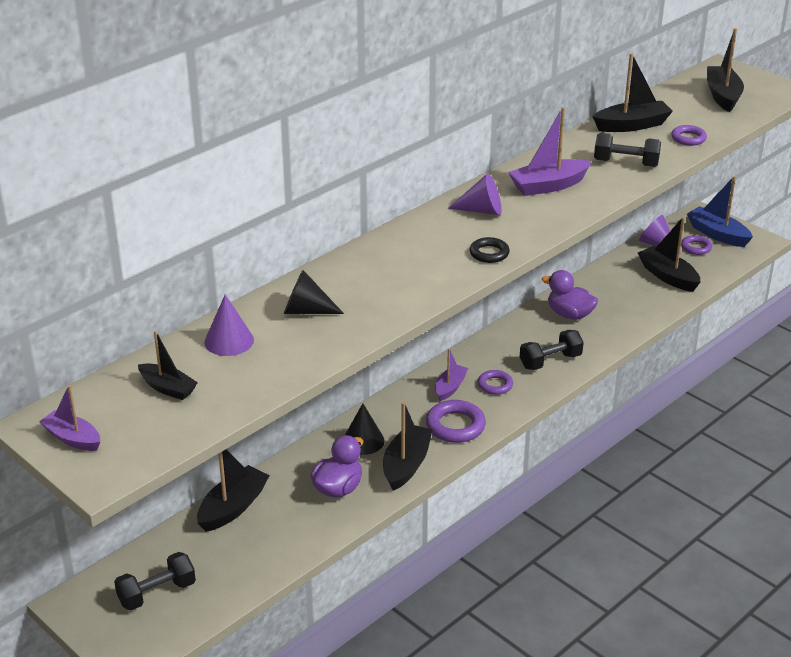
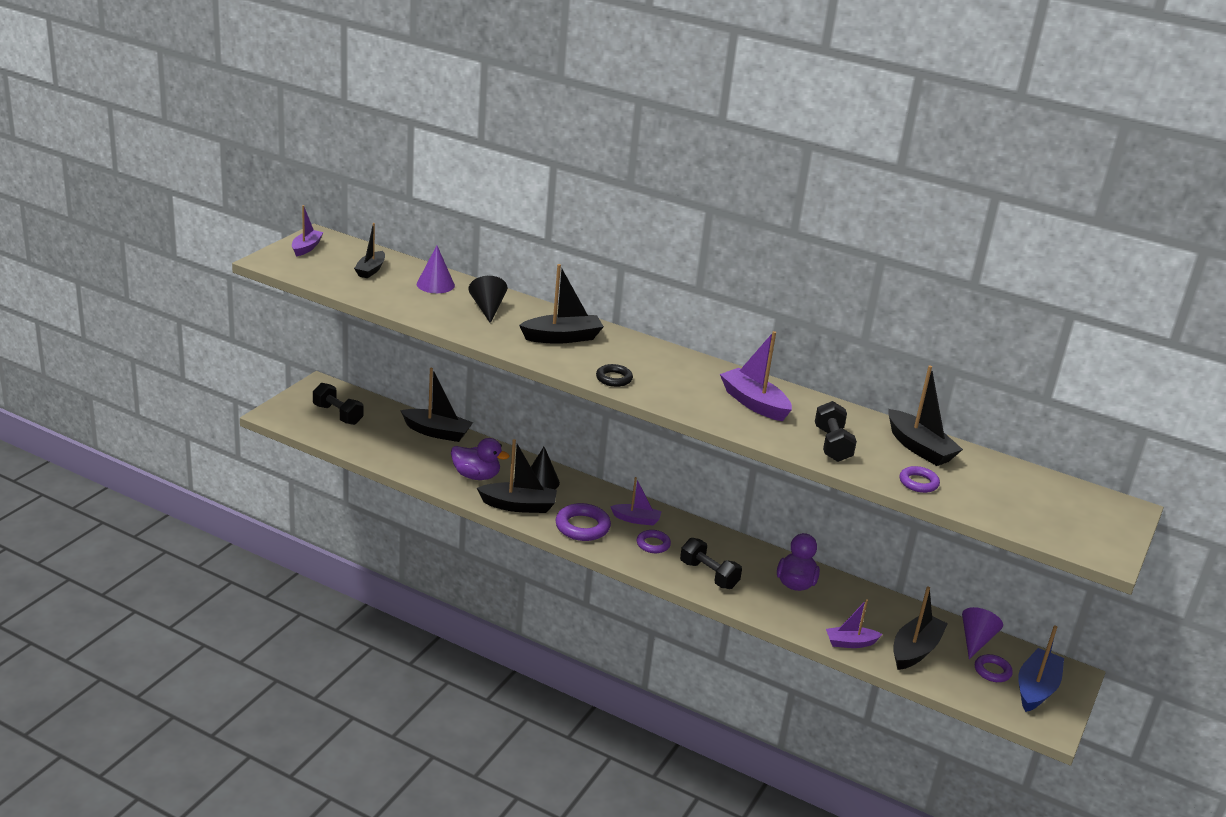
camera: 70 degrees right, 5 degrees down
(481, 210) = (686, 372): purple cone -> none
(656, 306) = (850, 643): none -> purple boat
(722, 96) = (1046, 507): black boat -> black boat (562, 337)

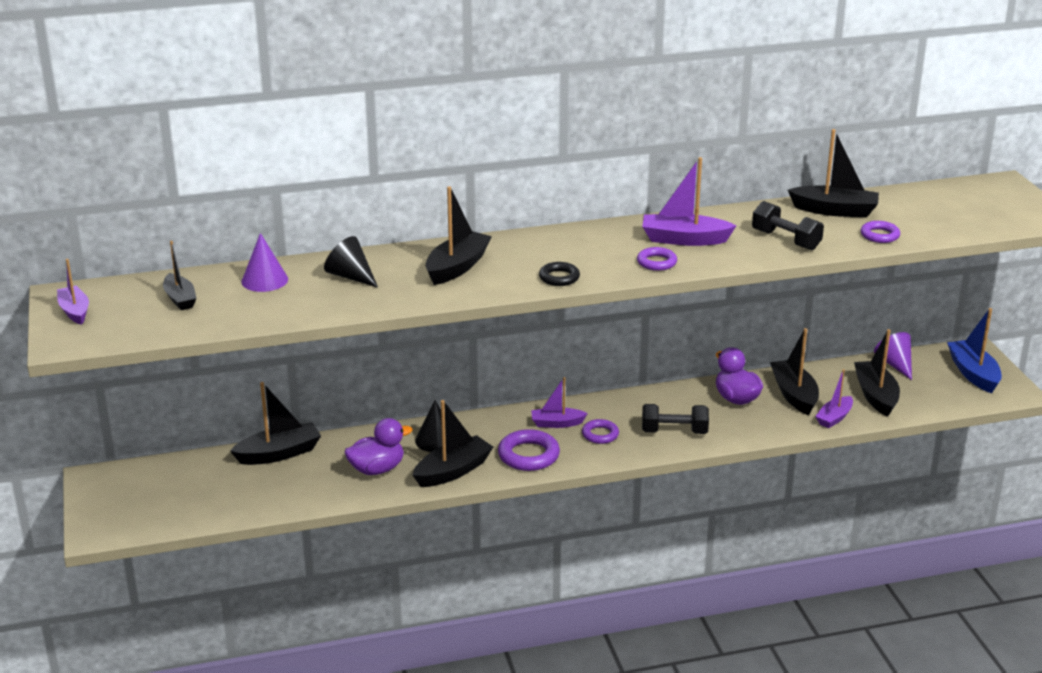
camera: 40 degrees left, 0 degrees up
(338, 415) = (160, 494): black dumbbell -> none
(636, 519) = (557, 423): purple boat -> purple boat turned 150 degrees counterclockwise
(847, 608) = (794, 395): none -> black boat
(992, 671) = (935, 379): purple ring -> purple ring (656, 262)

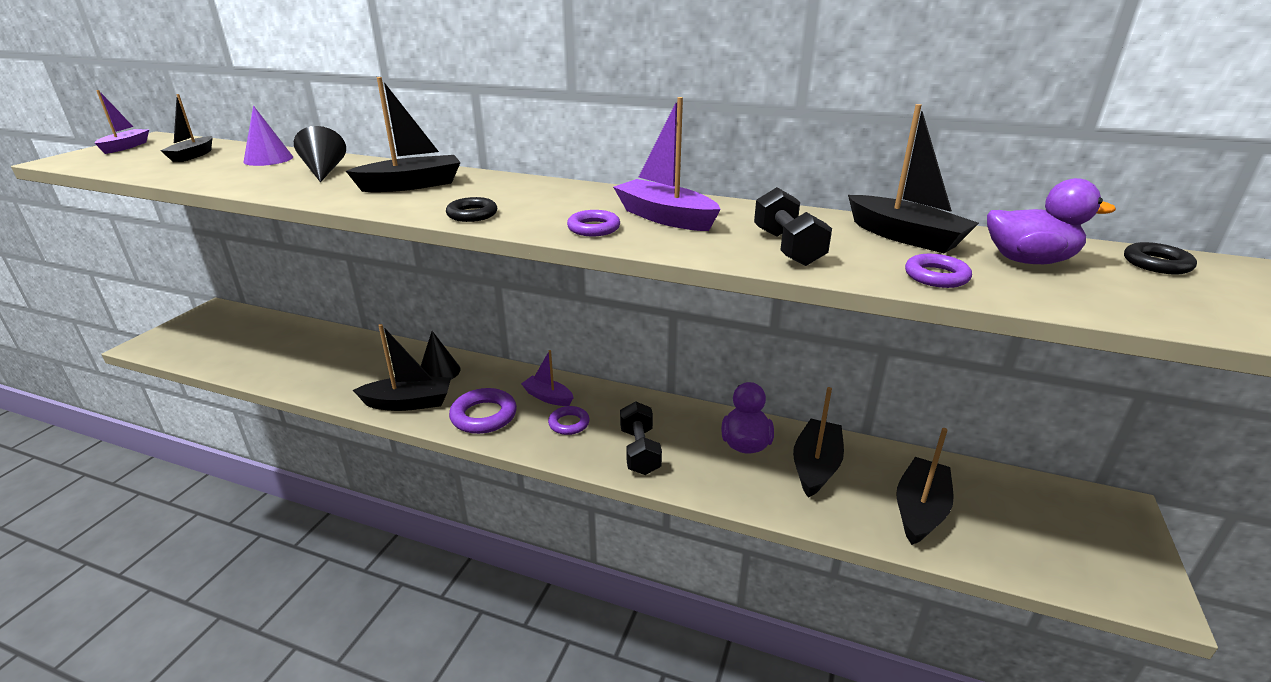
camera: 35 degrees right, 0 degrees up
(279, 453) = (329, 337): black boat -> none
(377, 469) = (364, 376): purple duck -> purple duck (1028, 261)
(674, 432) = (640, 451): black dumbbell -> black dumbbell turned 45 degrees clockwise
(834, 418) = (837, 515): purple boat -> none
(895, 364) = (983, 481): purple cone -> none
(967, 191) = (1156, 264): none -> black ring
(973, 374) = (1095, 539): blue boat -> none

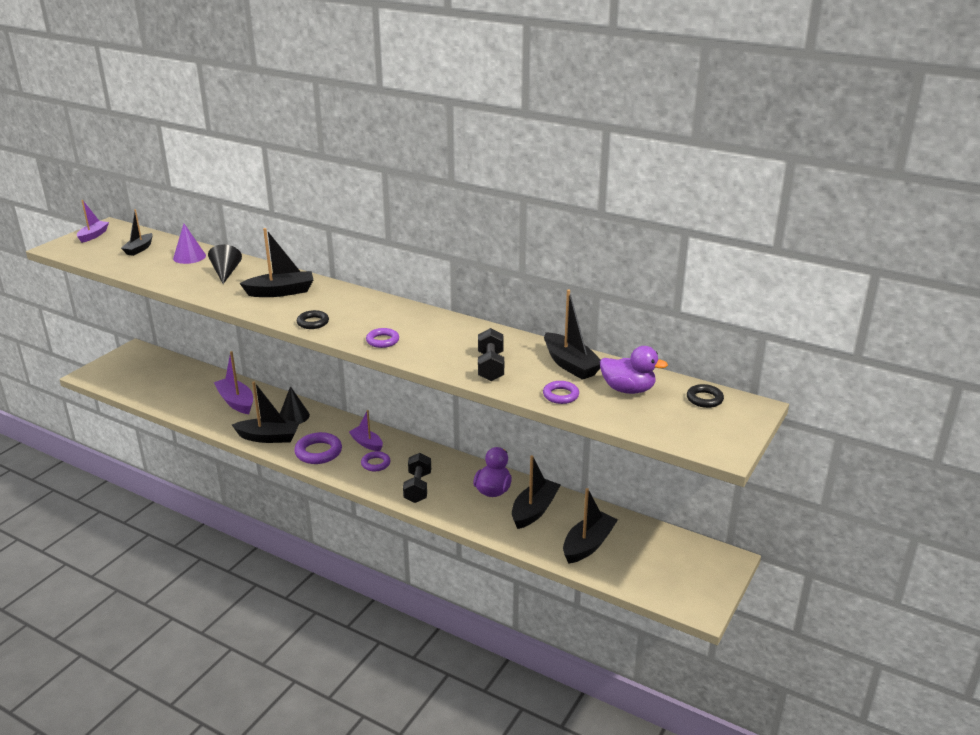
camera: 10 degrees right, 0 degrees up
(665, 217) = (431, 335): purple boat -> purple boat (236, 402)

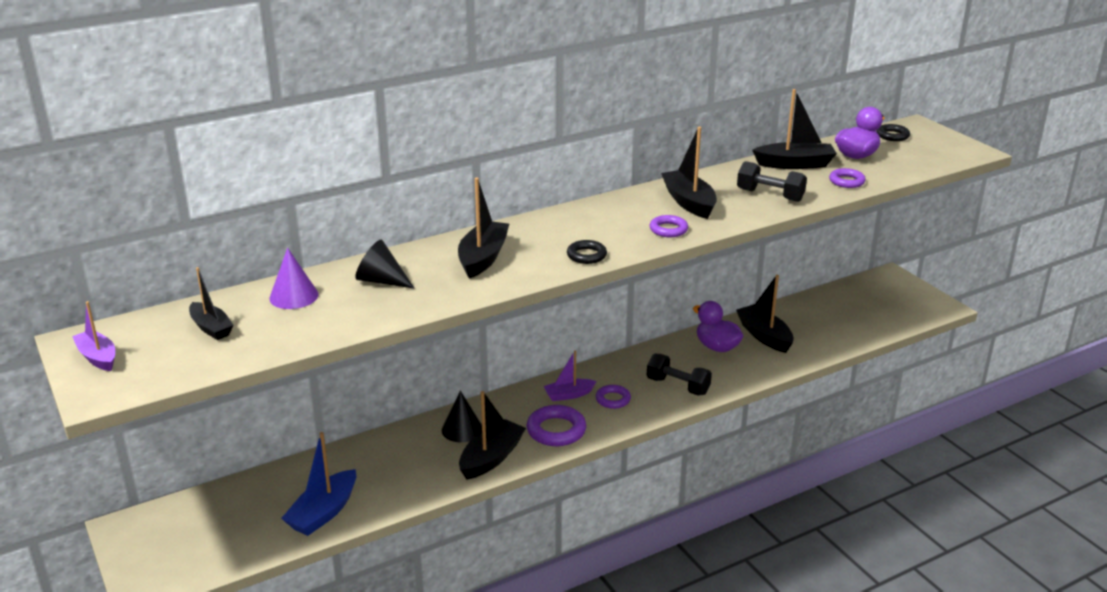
camera: 60 degrees left, 0 degrees up
(178, 400) = (323, 513): none -> blue boat
(236, 402) = (381, 465): purple boat -> none
(588, 545) = (832, 326): black boat -> black boat (689, 202)

